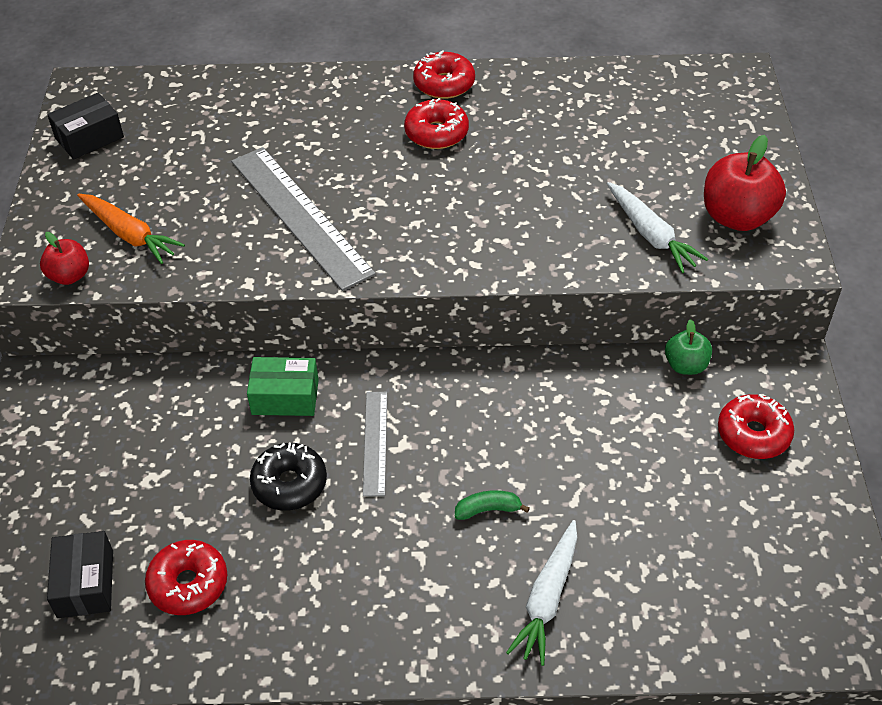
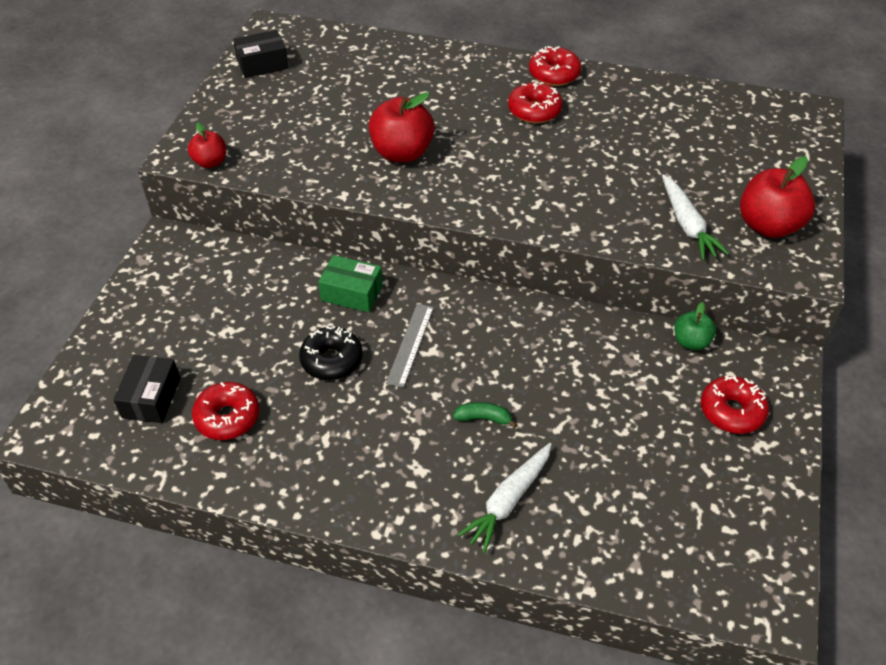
camera: 15 degrees right, 0 degrees up
(129, 235) = (266, 141): orange carrot -> none
(300, 216) = (402, 153): grey ruler -> red apple

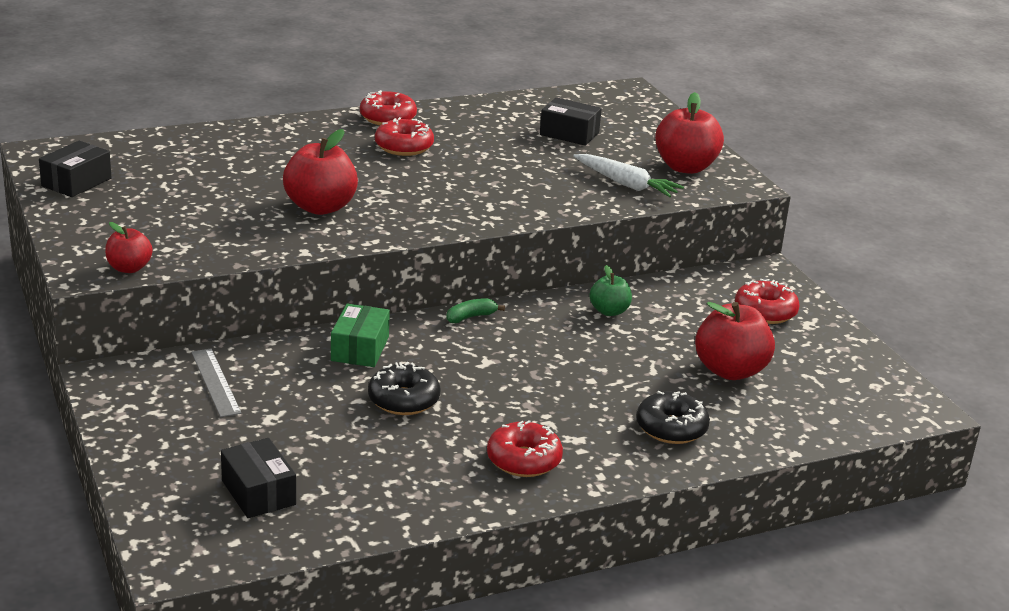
camera: 40 degrees left, 20 degrees down
(227, 417) = (357, 475): red donut -> red donut (523, 460)
(352, 293) = (360, 349): green box -> green box turned 60 degrees counterclockwise
(410, 344) = (461, 364): grey ruler -> grey ruler (215, 382)
(483, 418) = (586, 387): green banana -> green banana (471, 317)
(508, 501) = (671, 428): white carrot -> black donut
(627, 463) = (730, 370): none -> red apple
(691, 342) = (686, 282): green apple -> green apple (609, 311)
(696, 145) = (569, 134): none -> black box

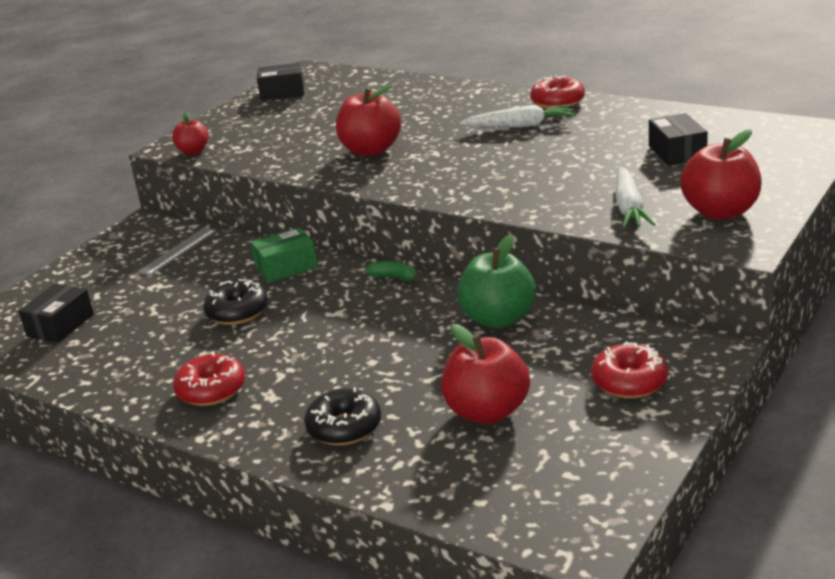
camera: 60 degrees right, 0 degrees up
(404, 147) = (520, 126): red donut -> white carrot
(609, 311) = (498, 319): green apple -> green apple, size x1.75

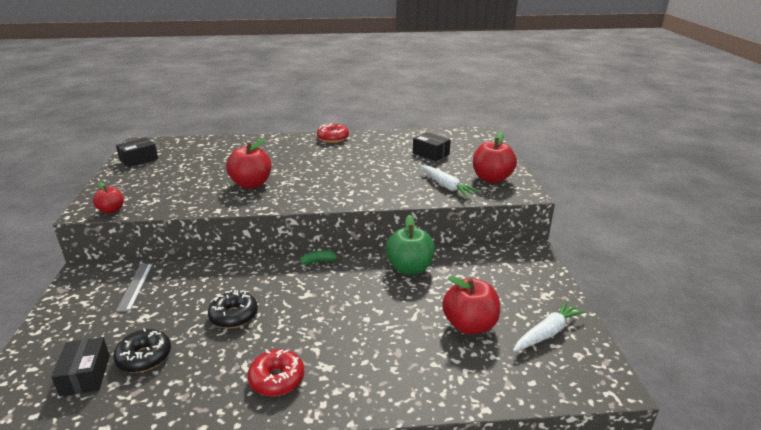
camera: 40 degrees left, 0 degrees up
(286, 267) = (236, 275): green box -> none
(344, 427) = (400, 369): black donut -> black donut (144, 357)
(520, 126) = (328, 154): white carrot -> white carrot (547, 333)
(629, 382) = (517, 281): red donut -> none

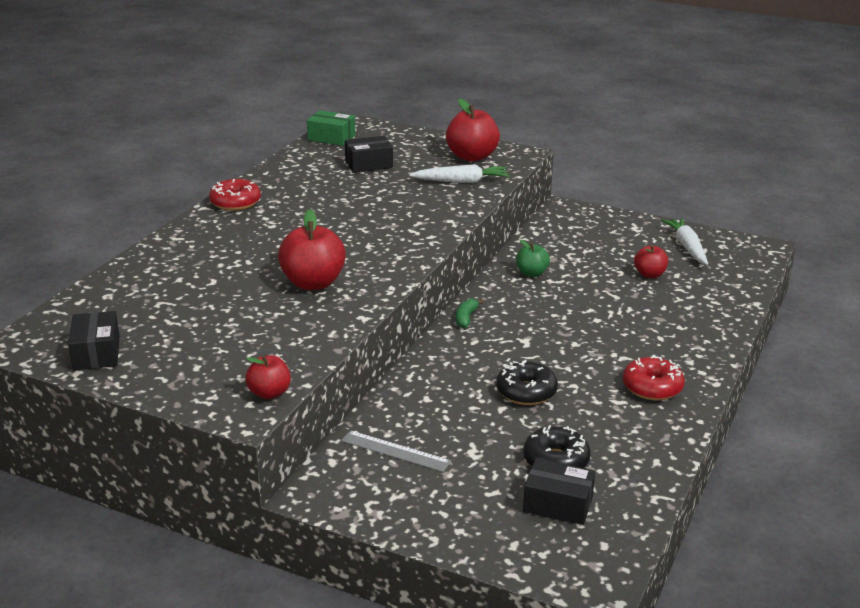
camera: 60 degrees left, 0 degrees up
(409, 268) = (531, 273): green apple -> green apple, size x0.57
(453, 134) = (331, 138): none -> green box
(469, 325) = (649, 275): red apple -> red apple, size x0.57

